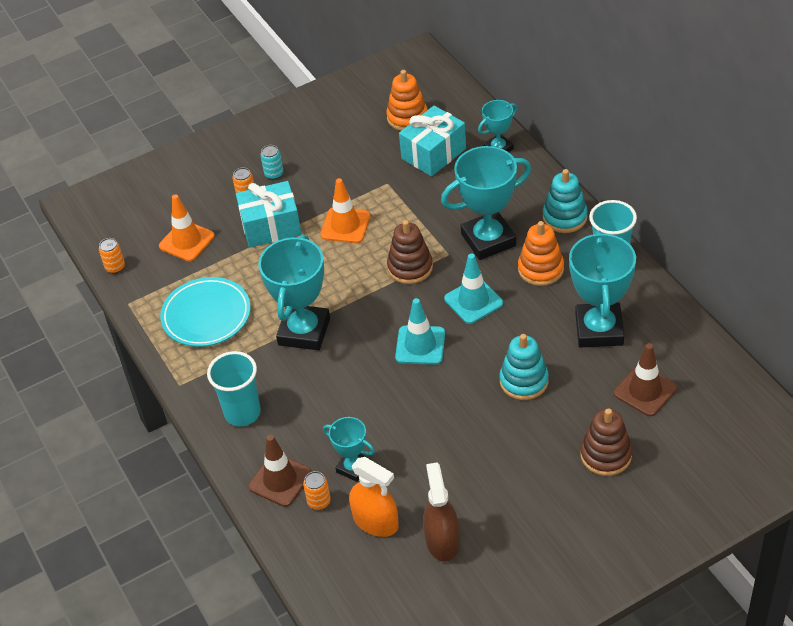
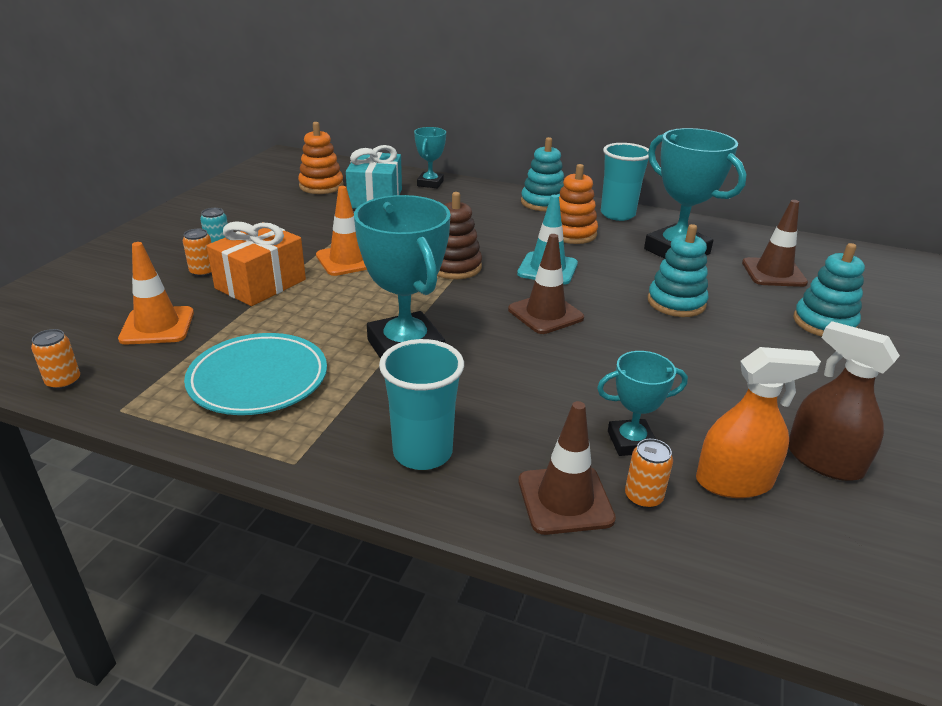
camera: 45 degrees left, 15 degrees down
(271, 227) = (261, 284): turquoise gift -> orange gift
(420, 345) = (545, 314): turquoise traffic cone -> brown traffic cone
(488, 240) = (501, 230): turquoise trophy -> none
(606, 455) = (824, 323): brown stacking toy -> turquoise stacking toy

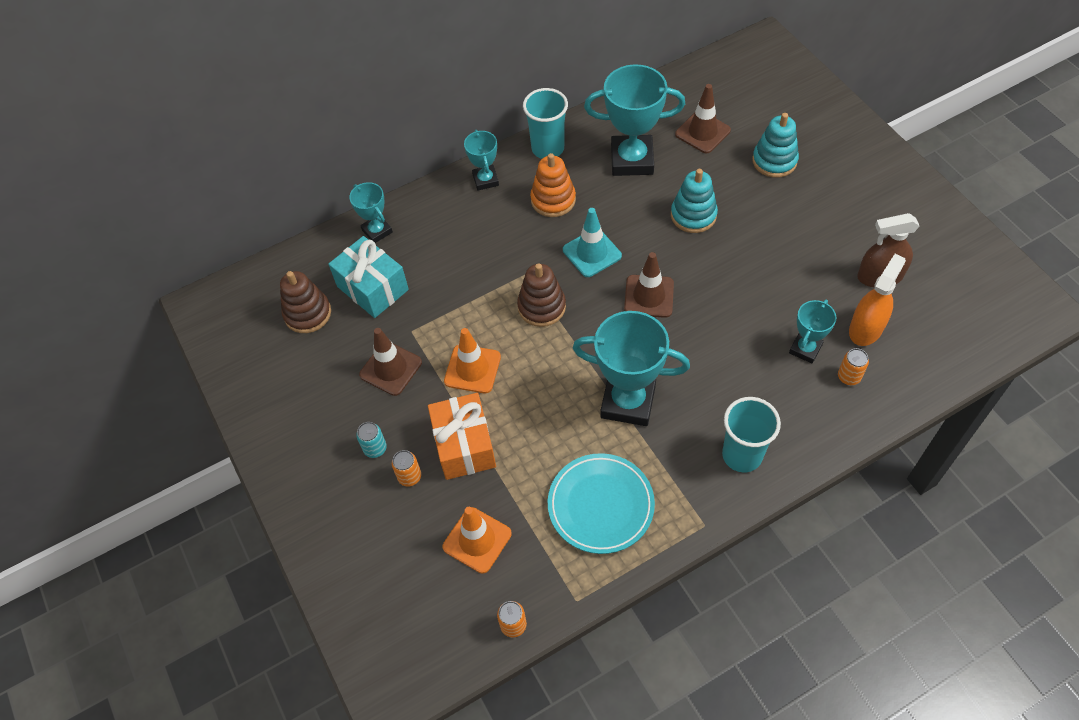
camera: 45 degrees left, 25 degrees up
(321, 186) = (307, 313): orange stacking toy -> brown stacking toy
(543, 203) = (485, 180): turquoise stacking toy -> turquoise trophy
(565, 500) = (826, 413): brown traffic cone -> brown traffic cone (390, 368)

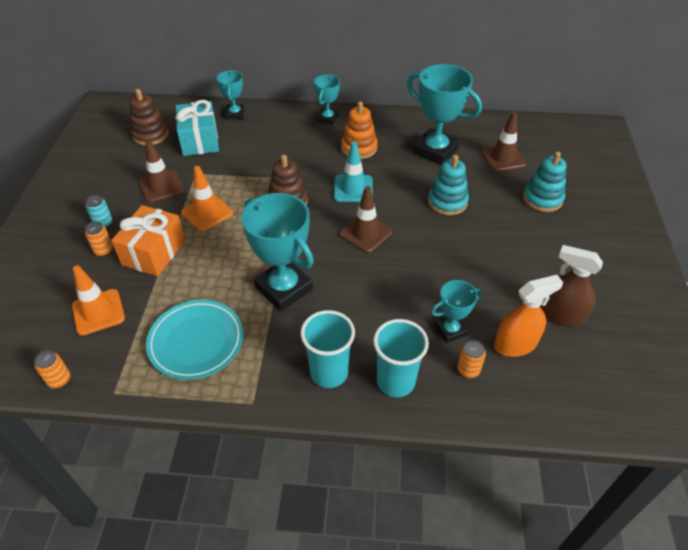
camera: 30 degrees right, 10 degrees down
(548, 148) = (385, 120): turquoise cup -> turquoise cup (395, 381)

